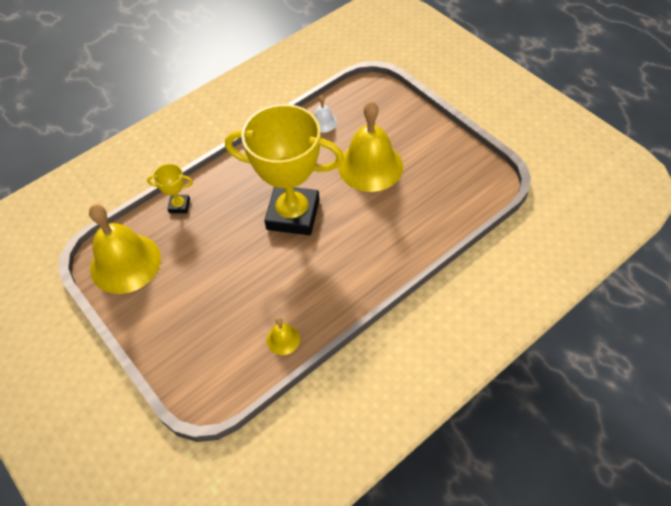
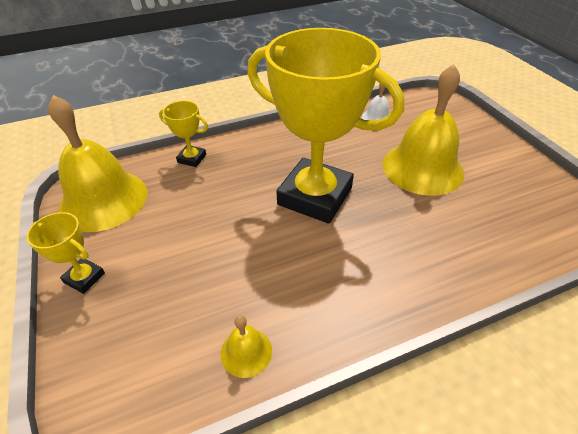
camera: 15 degrees right, 10 degrees down
(149, 326) = (84, 278): none -> yellow trophy

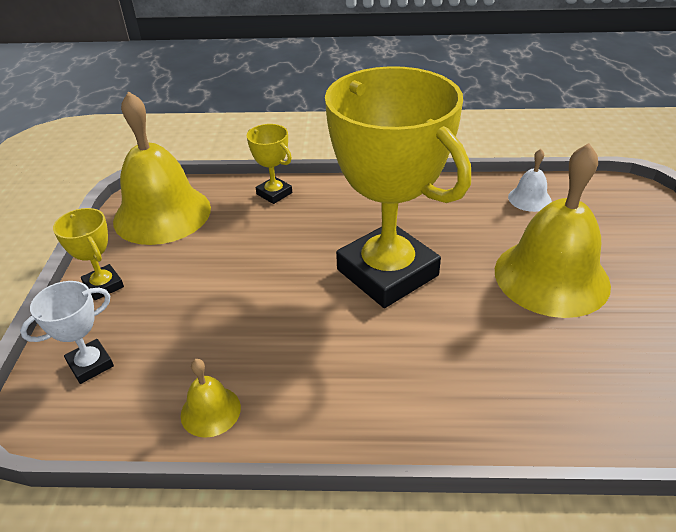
camera: 25 degrees right, 5 degrees down
(114, 352) = (90, 364): none -> white trophy

